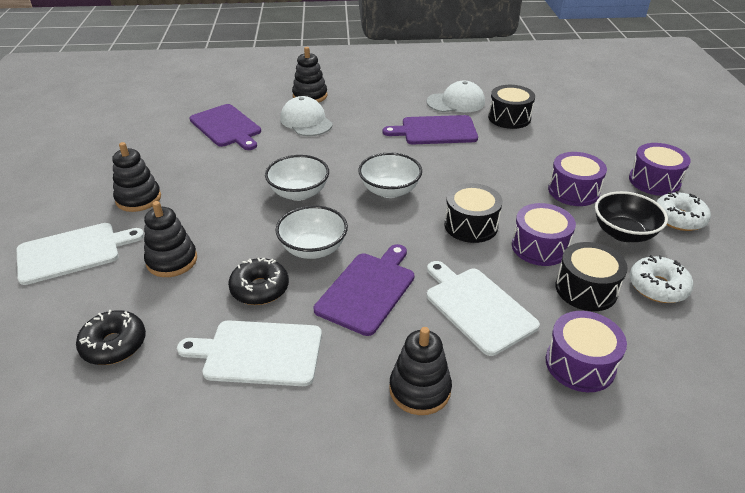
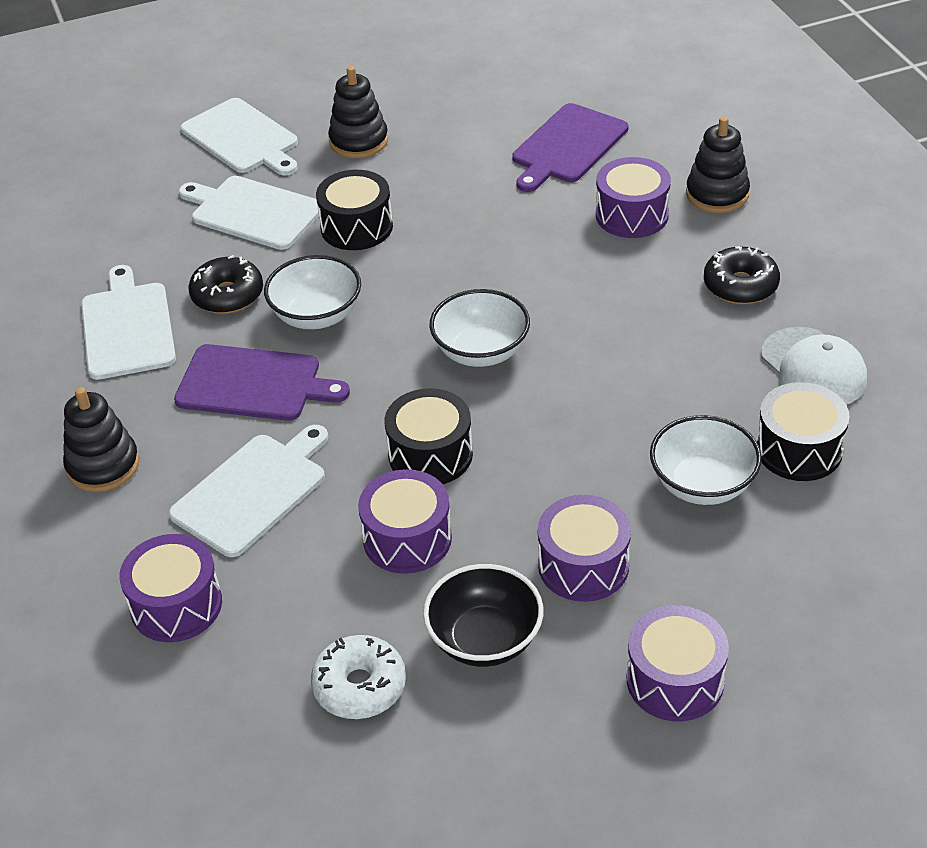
camera: 75 degrees right, 5 degrees up
(114, 344) = (114, 225): black donut -> black donut (740, 285)
(172, 261) = (253, 212): black stacking toy -> white cutting board
(299, 193) = (433, 266): white bowl -> white bowl (702, 484)
(306, 121) = (632, 215): white cap -> purple drum
(436, 131) = (689, 363): purple cutting board -> none
(586, 289) = (326, 601): black drum -> black drum (356, 227)
(679, 218) = (562, 717): white donut -> none

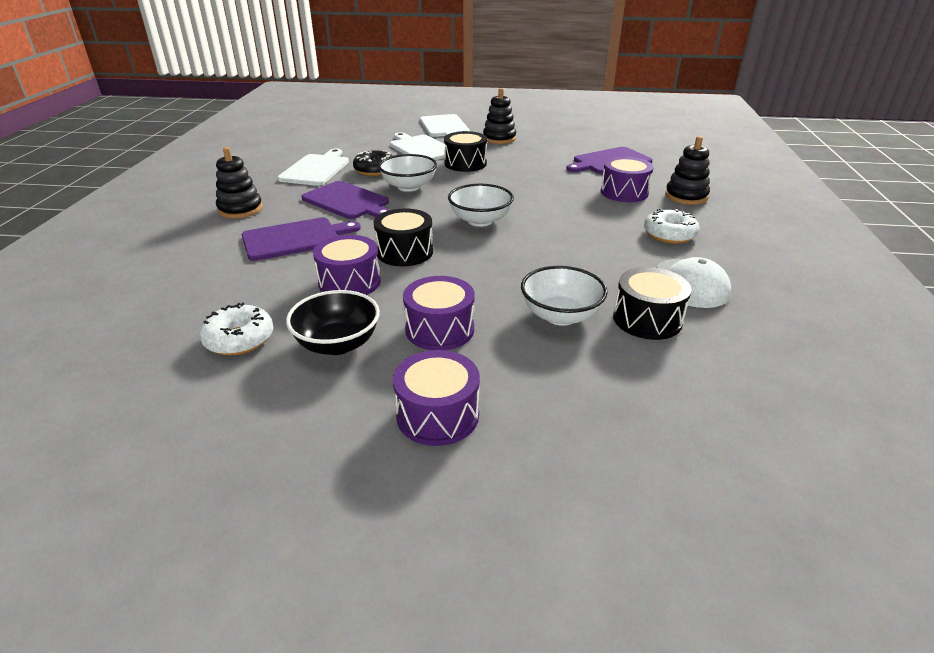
camera: 25 degrees right, 10 degrees down
(176, 605) = (198, 270): purple drum -> none
(252, 491) = (295, 238): white cutting board -> purple cutting board
(740, 285) = (669, 235): black donut -> white donut

